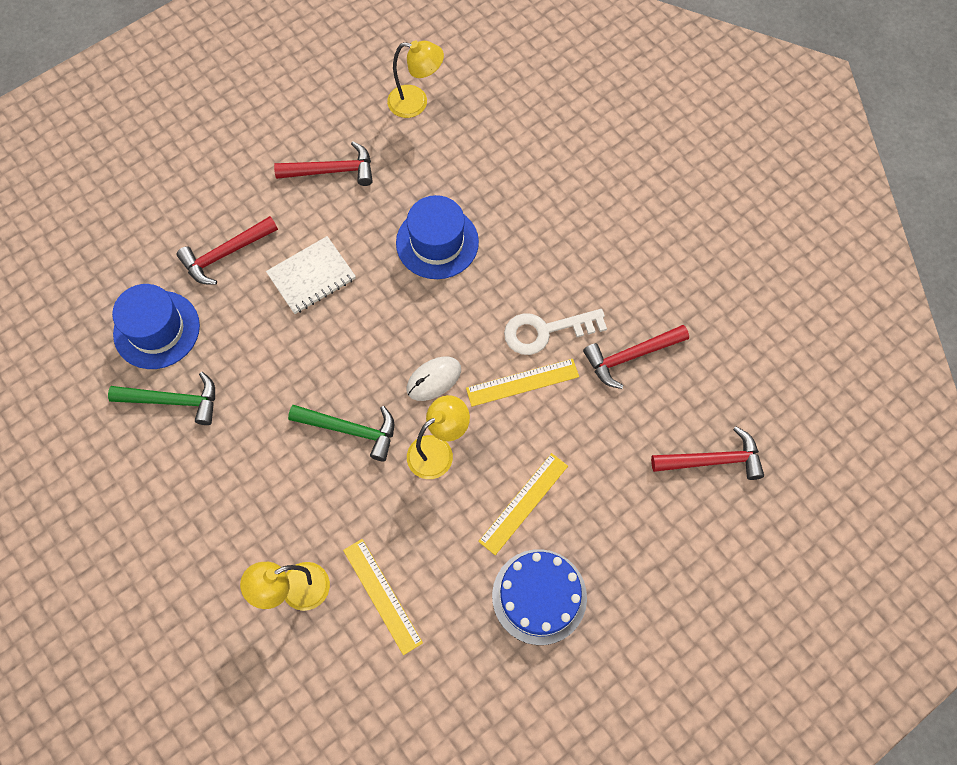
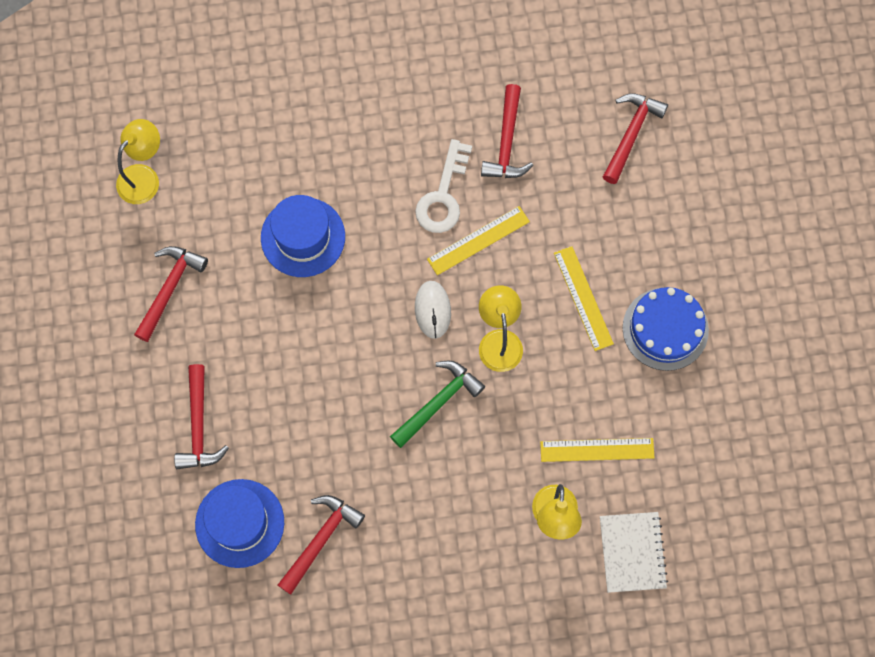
camera: 60 degrees left, 5 degrees up
(173, 401) = (321, 540): green hammer -> red hammer
(311, 276) = (270, 361): white notebook -> white notebook (632, 552)
(522, 382) = (478, 240): yellow ruler -> yellow ruler turned 45 degrees clockwise

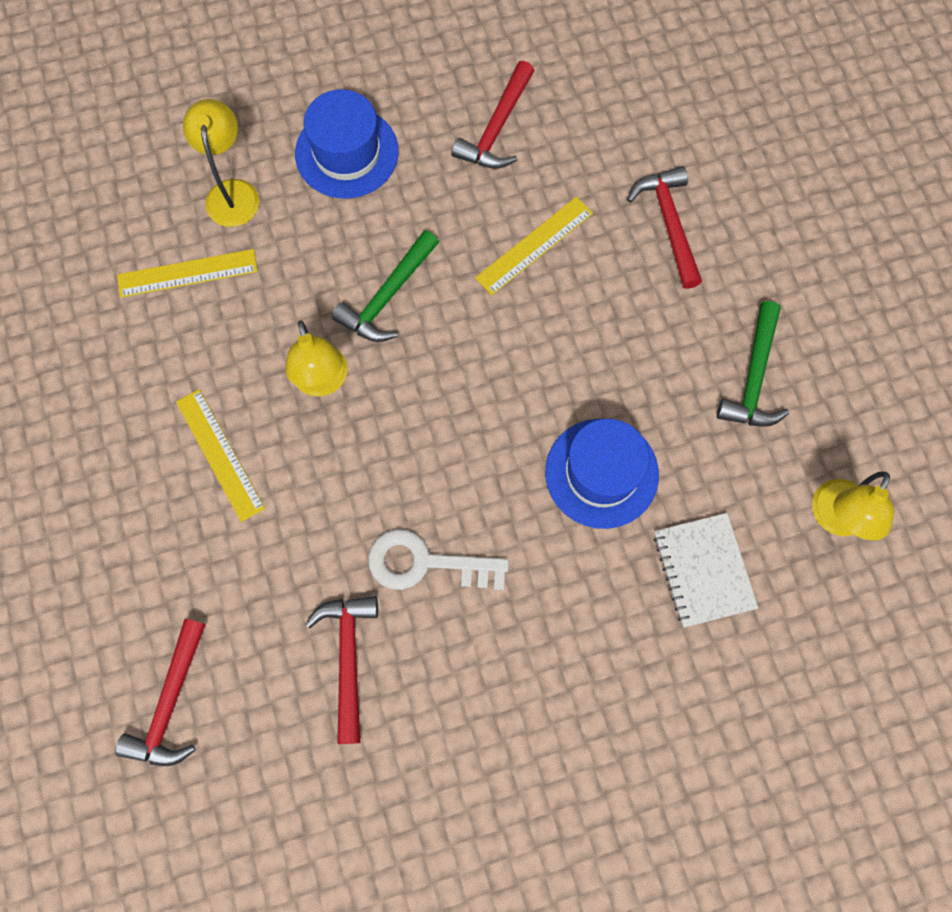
camera: 170 degrees right, 0 degrees up
(170, 289) = (754, 377): red hammer -> green hammer
(239, 523) = (592, 130): blue hat -> blue hat (347, 153)
(432, 310) = (413, 406): white mouse -> none
(443, 196) = (425, 563): white key -> white key turned 90 degrees counterclockwise
(478, 240) = (368, 508): yellow ruler -> yellow ruler (534, 246)
(632, 552) = (138, 170): white notebook -> white notebook (703, 570)
(665, 329) = (110, 432): blue cake -> none

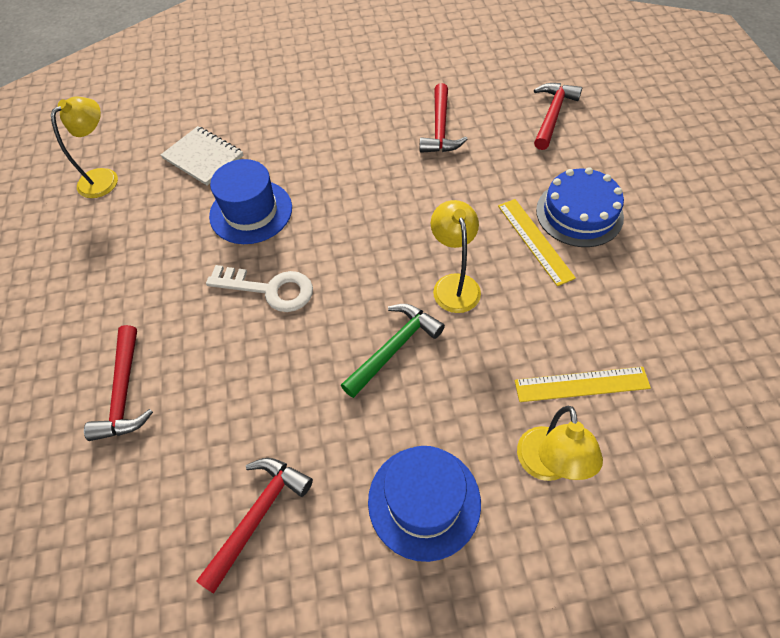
camera: 170 degrees left, 15 degrees down
(157, 504) = (579, 213): none -> blue cake
(425, 563) = (385, 170): white key -> white key (270, 289)
(534, 246) = (253, 382): yellow ruler -> none
(703, 570) = (203, 157): white notebook -> white notebook turned 45 degrees counterclockwise
(754, 377) = (114, 264): green hammer -> none

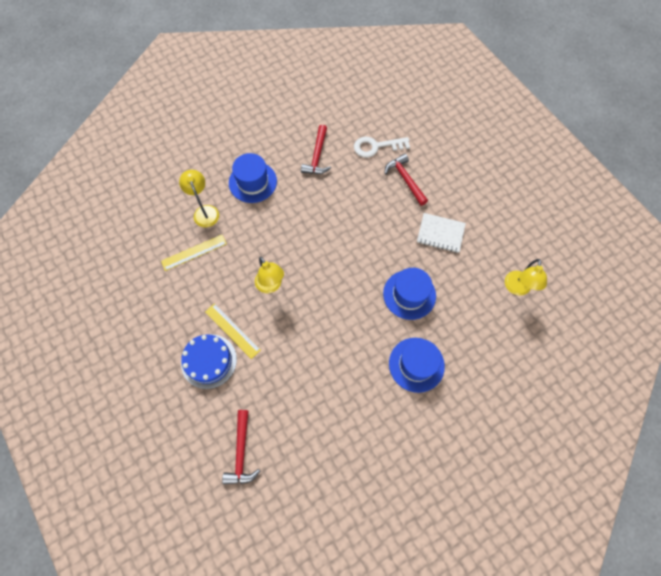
camera: 155 degrees right, 10 degrees up
(203, 157) = (467, 326): white notebook -> white notebook (440, 233)
(270, 289) = (368, 250): white key -> white key (376, 147)
(296, 137) = (416, 364): none -> blue hat
(394, 348) = (290, 240): green hammer -> none
(440, 128) = (319, 408): red hammer -> none

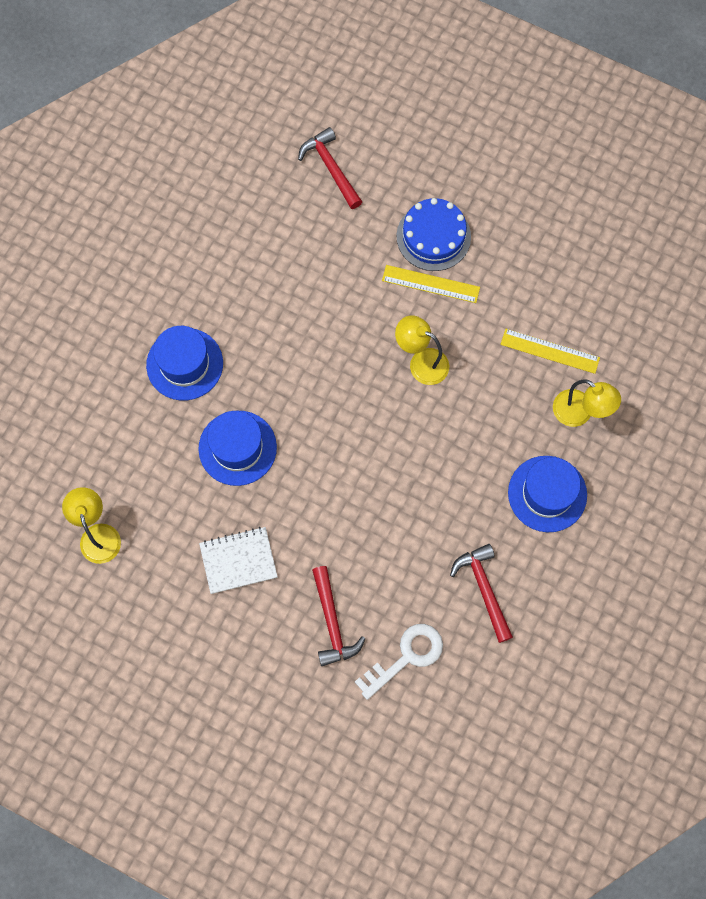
camera: 150 degrees right, 5 degrees up
(194, 252) = (550, 351): yellow ruler -> yellow ruler turned 75 degrees clockwise
(405, 179) = (332, 622): red hammer -> red hammer turned 45 degrees clockwise

